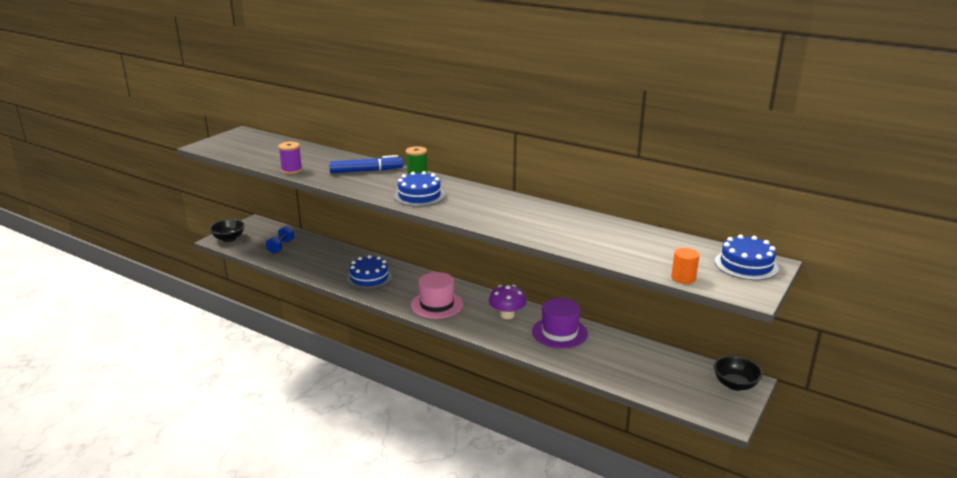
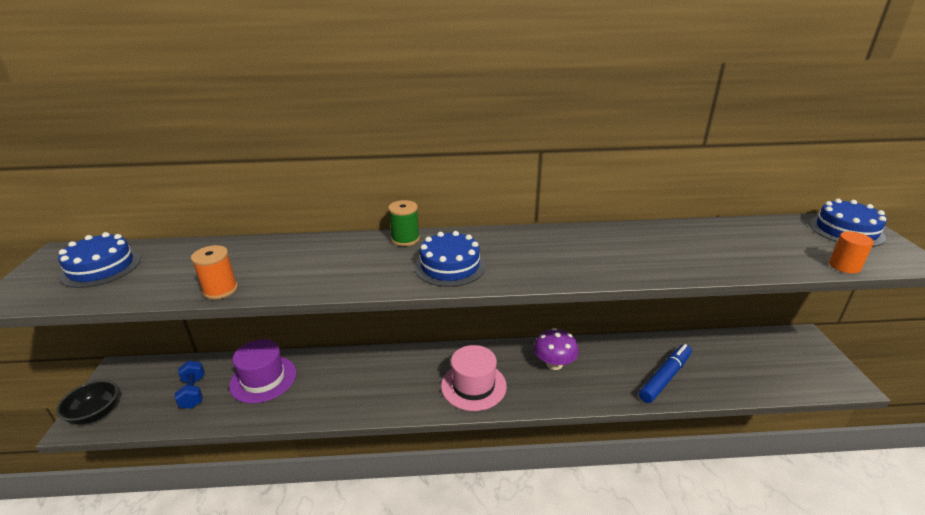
camera: 35 degrees left, 5 degrees up
(291, 170) = (220, 290): purple spool -> orange spool
(366, 171) = (333, 254): blue marker -> blue marker (665, 377)
(369, 278) = (359, 386): blue cake -> blue cake (101, 267)
(559, 332) = (621, 360): purple hat -> purple hat (263, 379)
(735, 384) = (802, 345): black bowl -> none

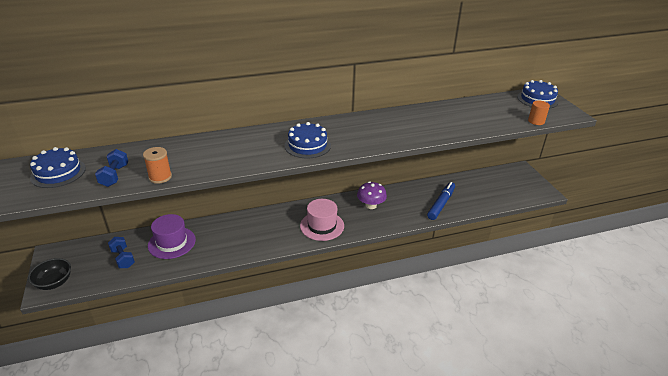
camera: 15 degrees left, 5 degrees up
(164, 280) = (114, 176): none -> blue dumbbell
(405, 239) = (270, 131): green spool -> none

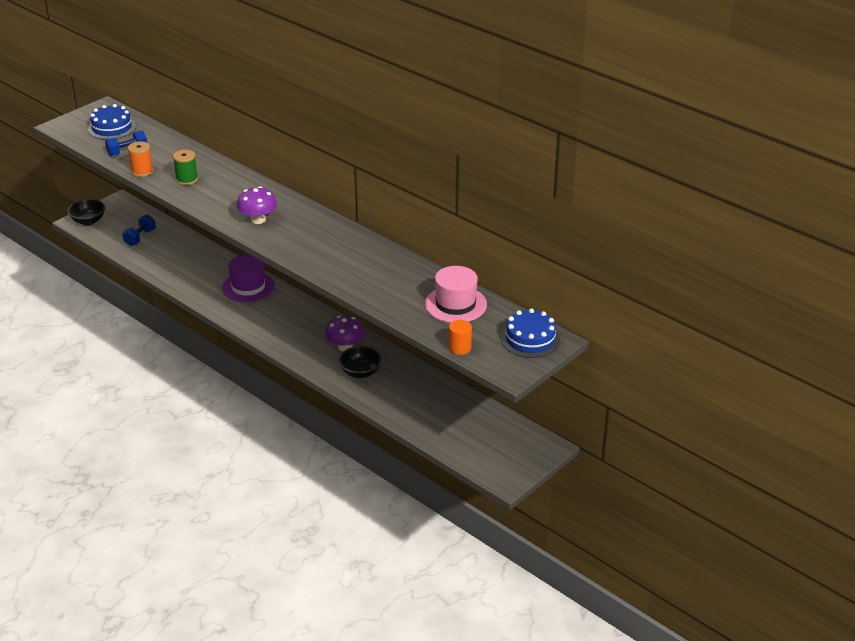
camera: 60 degrees right, 0 degrees up
(172, 242) = (180, 251): purple hat -> purple hat (248, 287)
(206, 159) = (187, 179): none -> green spool
(307, 145) = (258, 220): blue cake -> purple mushroom
(322, 226) = (279, 326): pink hat -> pink hat (455, 304)
(404, 209) = (360, 372): none -> black bowl
(441, 204) = (395, 397): blue marker -> none

